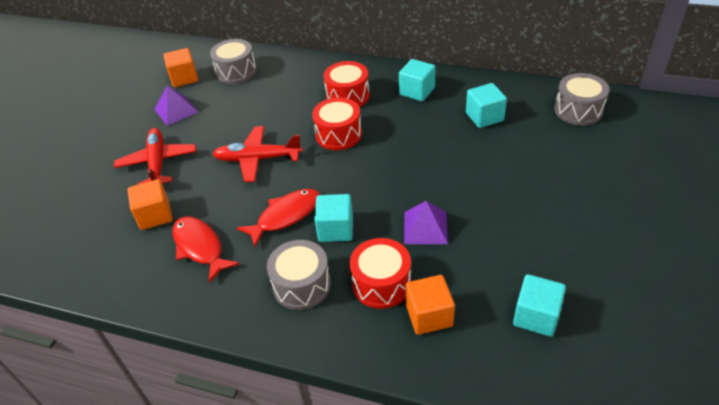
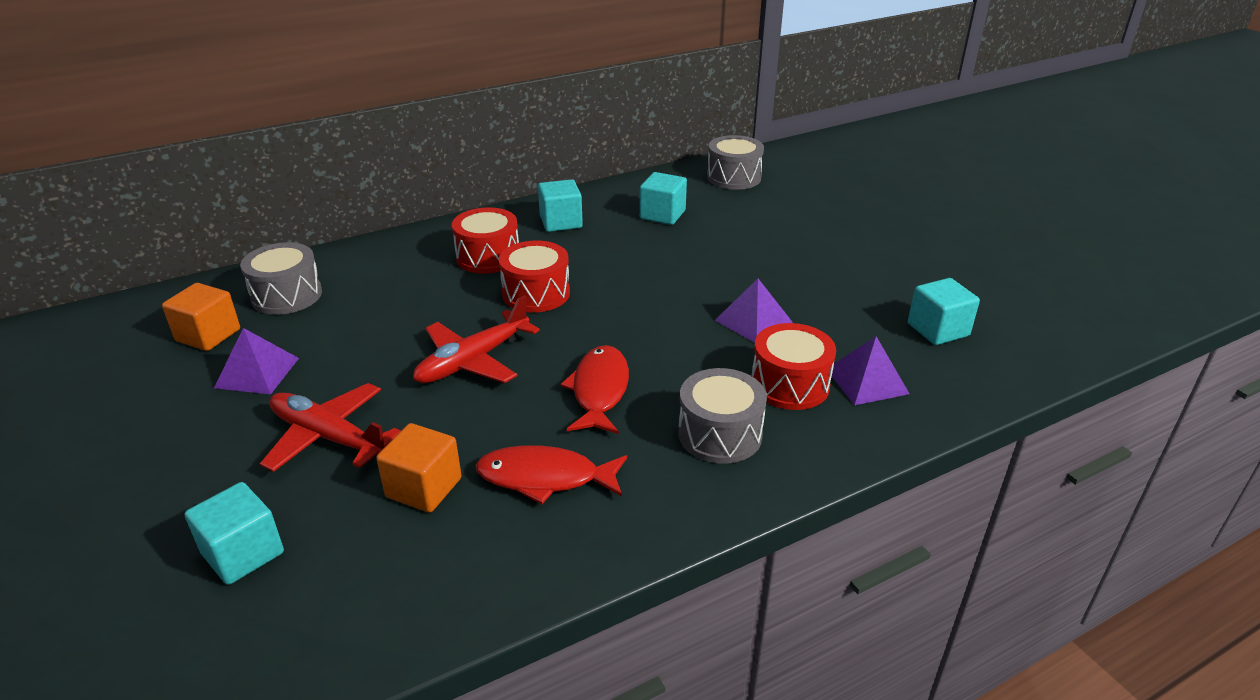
camera: 50 degrees left, 10 degrees down
(336, 229) = (673, 370): turquoise cube -> turquoise cube (243, 553)
(429, 315) = (867, 381): orange cube -> purple pyramid

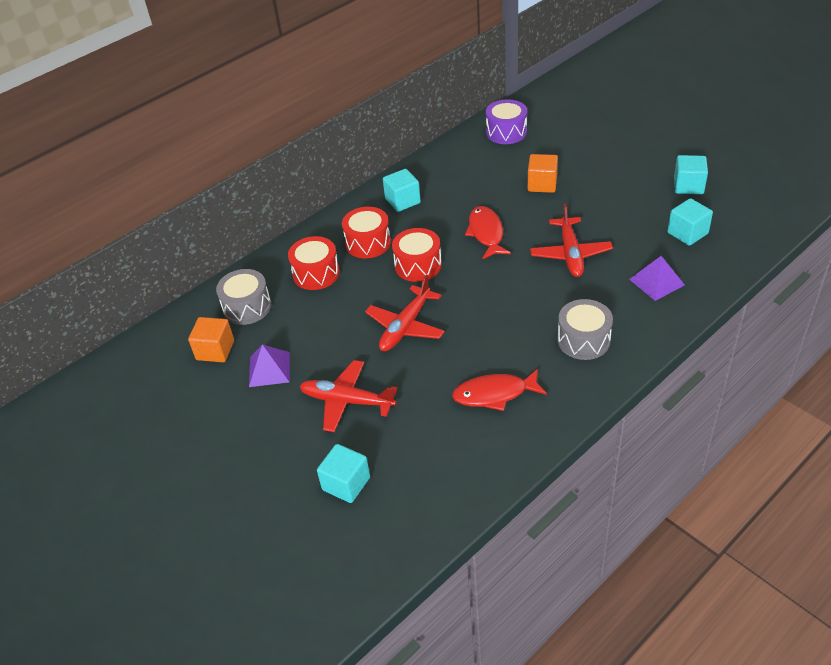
camera: 10 degrees left, 10 degrees up
(424, 488) = (426, 418): orange cube -> orange cube (542, 184)
(599, 390) = (497, 328): red fish -> red fish (486, 233)
(662, 215) = (471, 178): turquoise cube -> turquoise cube (688, 186)
(733, 177) = (506, 132): grey drum -> purple drum
(753, 321) = (570, 254): purple pyramid -> red plane
(789, 384) = (611, 296): red drum -> red drum (316, 273)

